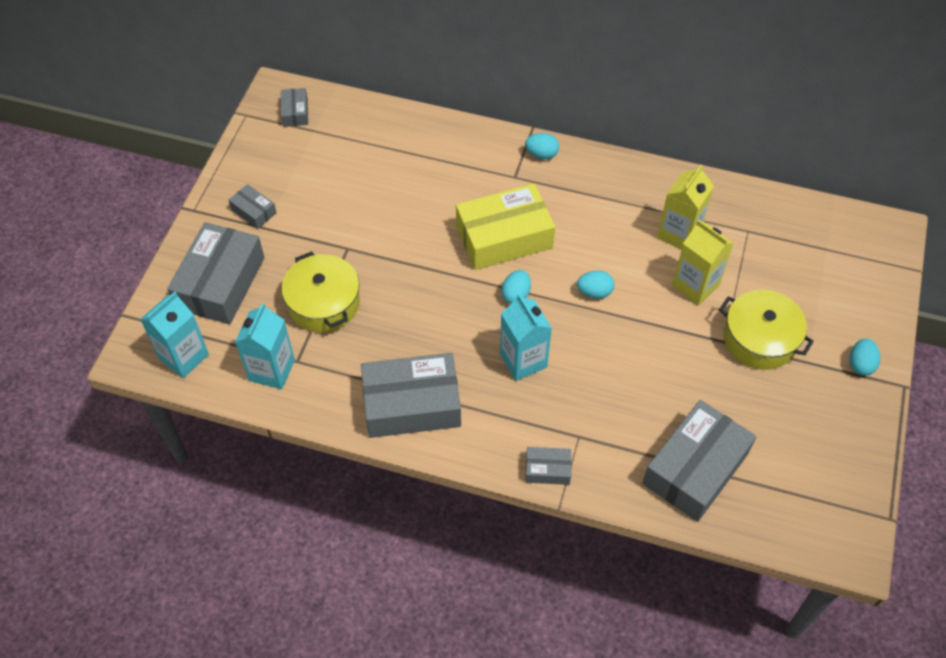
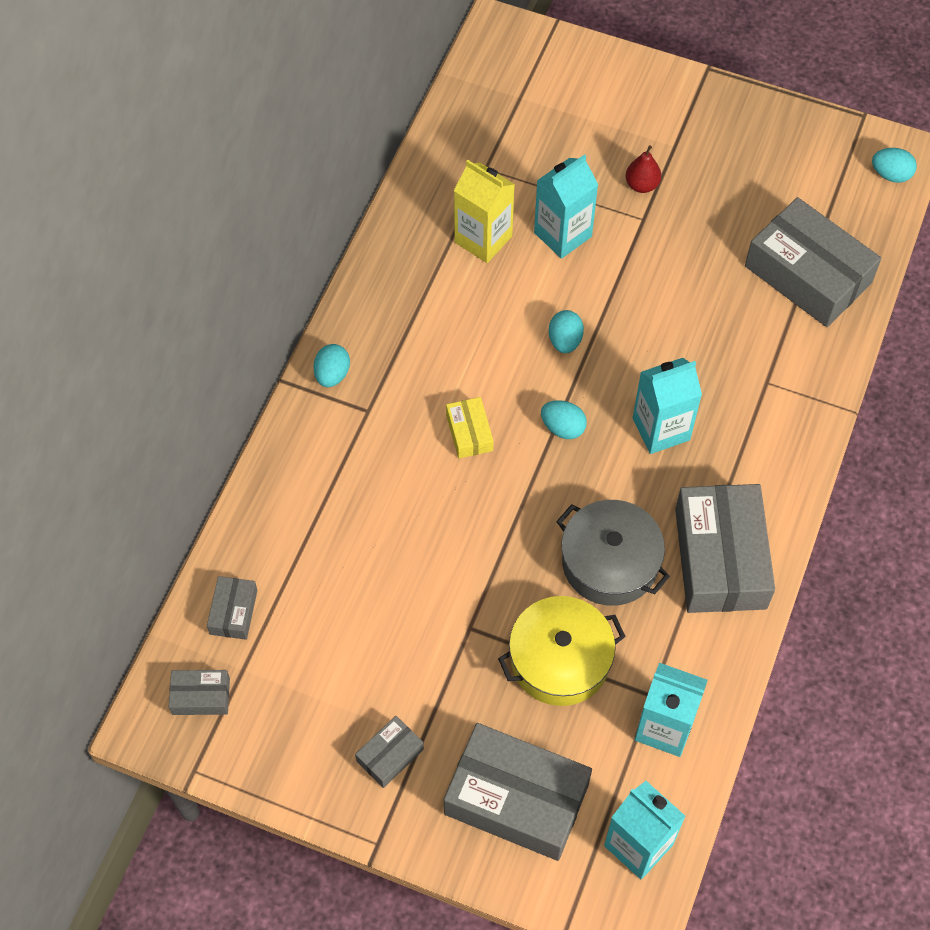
camera: 85 degrees left, 5 degrees up
(403, 330) = (610, 562): none -> grey pot
(504, 237) = (469, 433): yellow box -> yellow box, size x0.47
(547, 469) = (810, 418): grey box -> grey box (233, 612)
(695, 285) = (562, 234): yellow carton -> turquoise carton
(760, 339) = (642, 185): yellow pot -> red pear
(860, 364) = (679, 100): turquoise egg -> turquoise egg (890, 175)

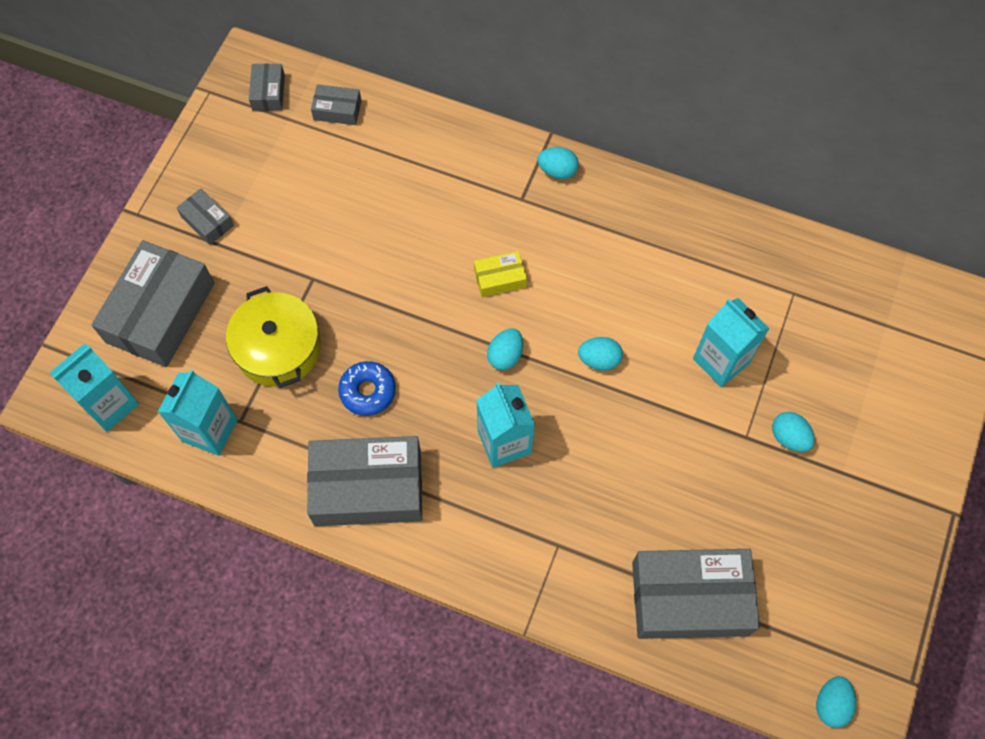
camera: 90 degrees right, 5 degrees up
(483, 239) = (710, 290): yellow carton -> none
(610, 562) = (368, 391): grey pot -> blue donut
(642, 185) = (789, 437): red pear -> turquoise egg
(807, 274) = (690, 598): grey box -> grey box turned 45 degrees clockwise

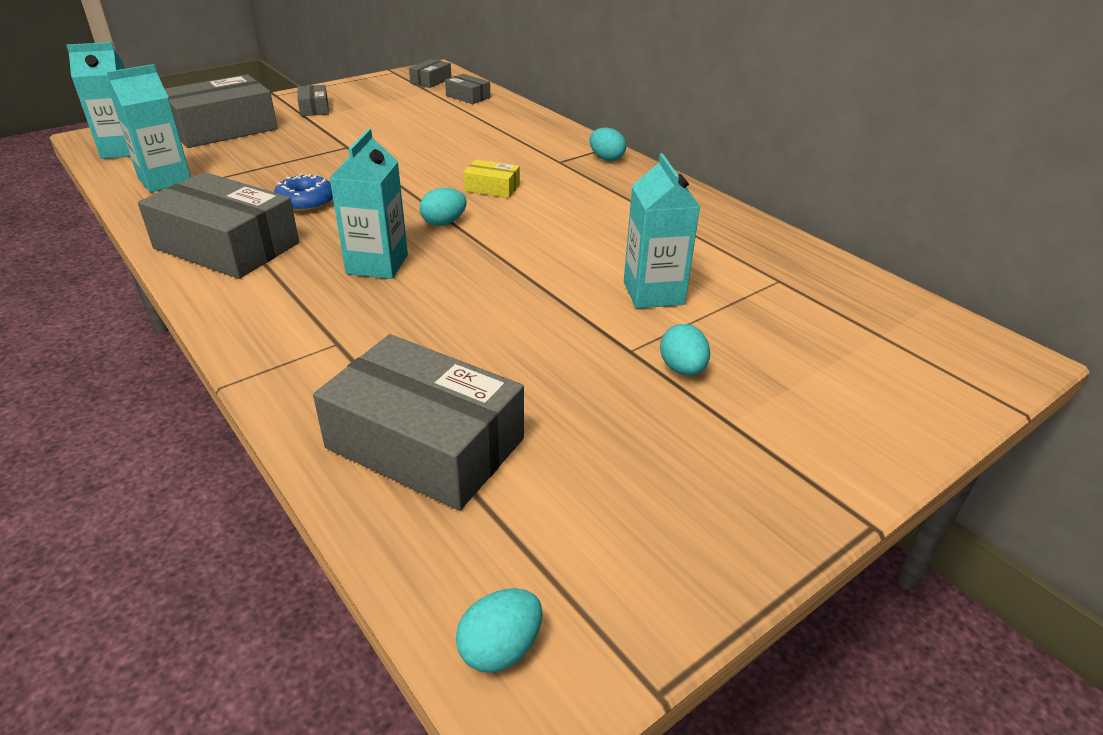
camera: 30 degrees right, 30 degrees down
(278, 348) = (274, 164): yellow pot -> none
(599, 360) = (527, 252): turquoise egg -> none

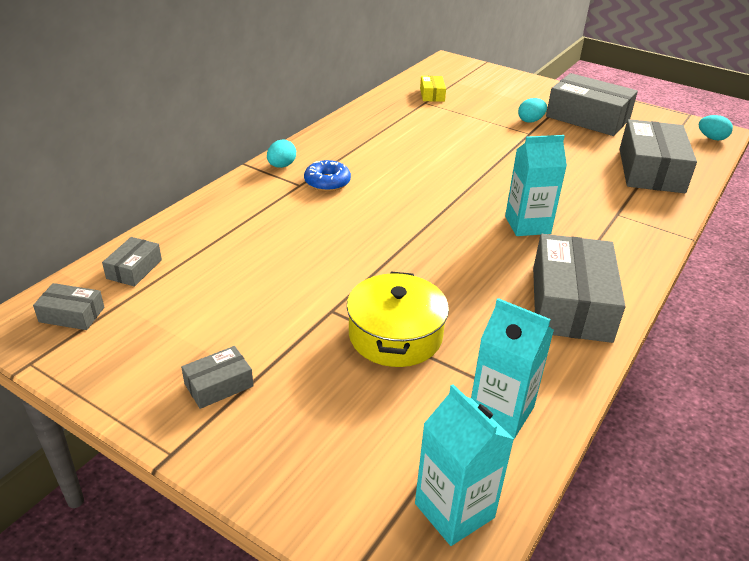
camera: 110 degrees left, 0 degrees up
(223, 129) = (331, 443): grey box -> grey box (587, 118)
(290, 162) = (395, 335): none -> yellow pot
(306, 202) = (469, 290): blue donut -> blue donut (327, 182)
(444, 223) = (447, 213): turquoise egg -> none
(492, 188) = (372, 205): yellow box -> yellow box (432, 95)
(653, 293) = (470, 132): turquoise carton -> none

